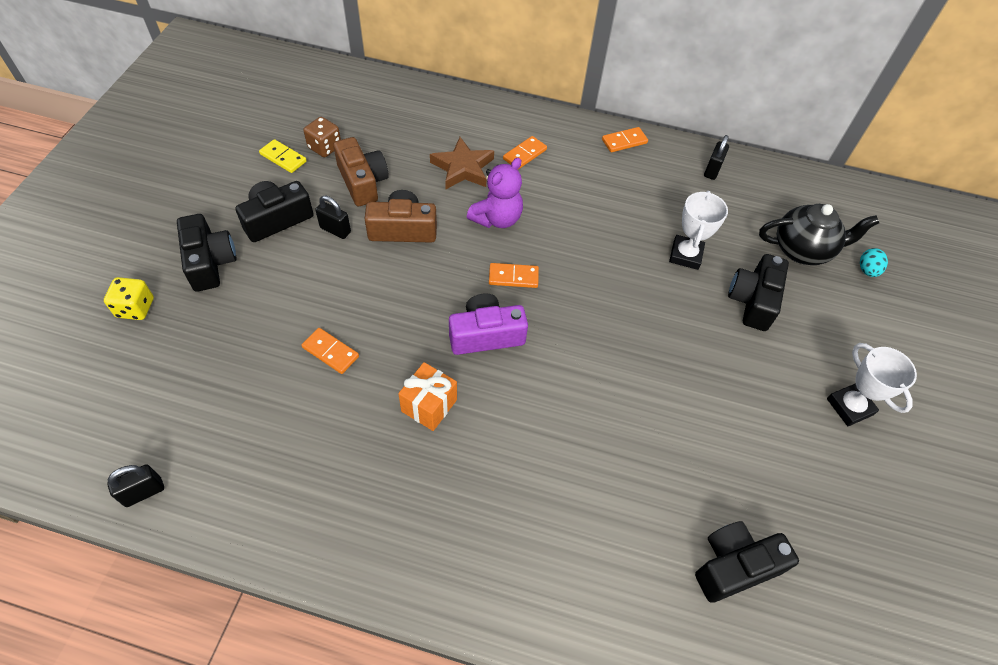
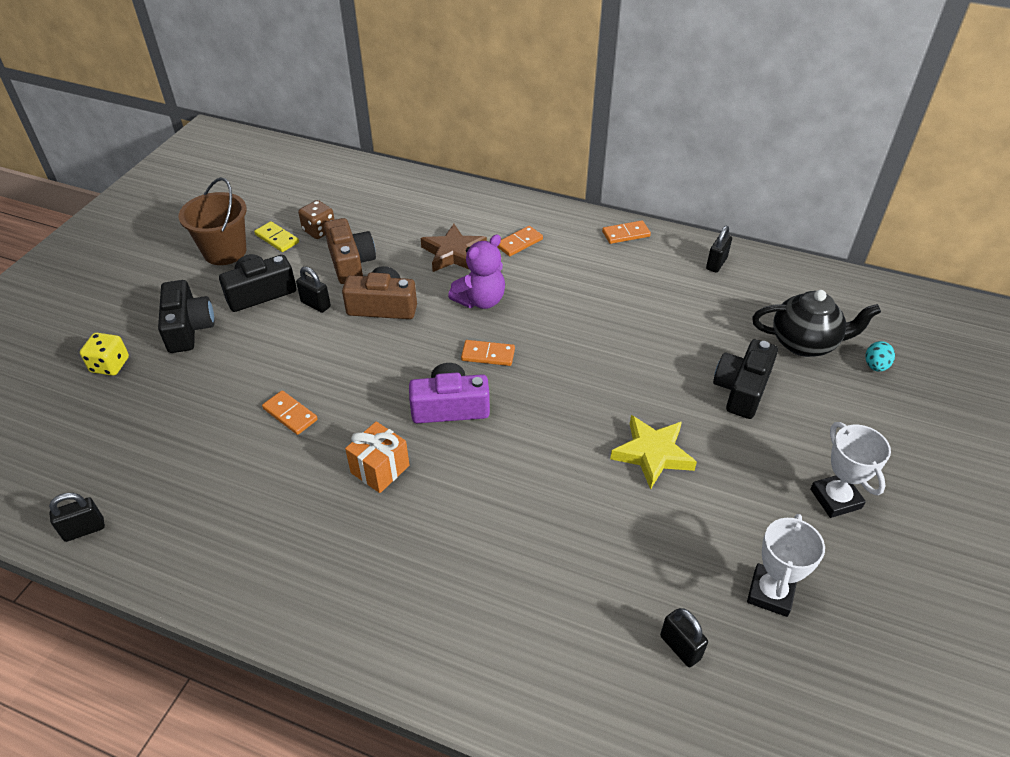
camera: 10 degrees right, 10 degrees down
(232, 174) = (225, 251): none -> brown bucket
(682, 372) = (652, 454): none -> yellow star
(685, 255) = (674, 342): white trophy -> white trophy (770, 593)
(734, 566) = (680, 647): black camera -> black padlock

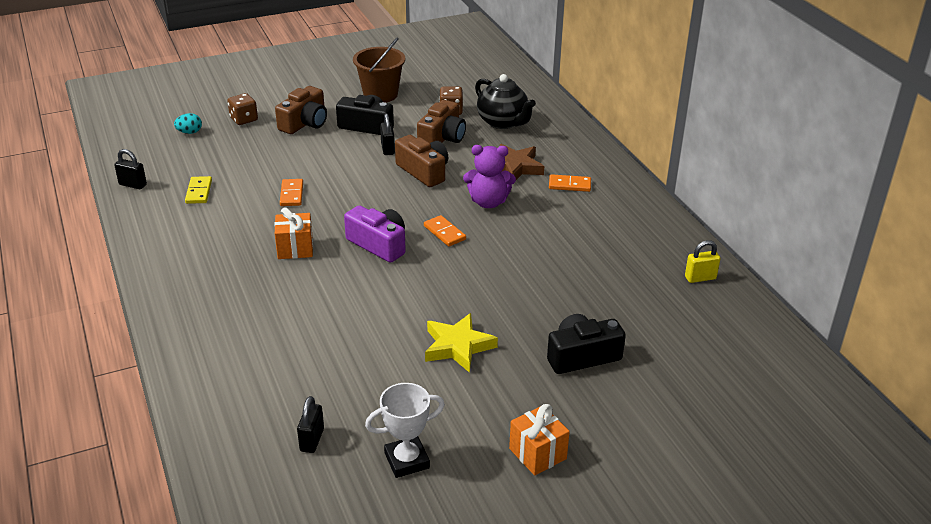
camera: 45 degrees right, 10 degrees down
(110, 365) = (244, 119): yellow dice -> brown dice
(188, 328) = (305, 123): black camera -> brown camera
(277, 238) = (419, 102): yellow domino -> yellow domino (199, 192)
(626, 234) = (659, 222): orange domino -> none
(716, 264) = (700, 278): black padlock -> yellow padlock
(805, 343) = (682, 364): black teapot -> black teapot (503, 122)
(835, 499) = (538, 453): white trophy -> orange gift
(875, 366) = (716, 412): turquoise egg -> turquoise egg (189, 132)

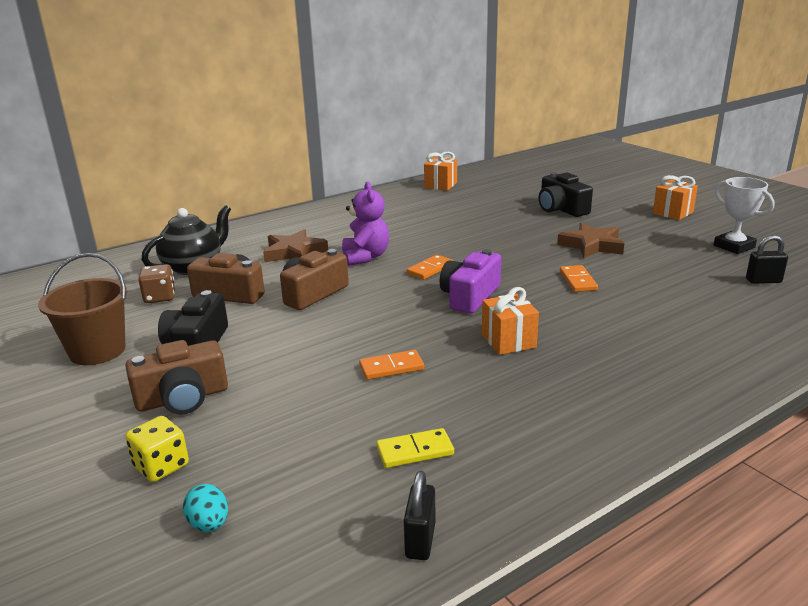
camera: 100 degrees left, 10 degrees down
(244, 119) = (161, 466): brown dice -> yellow dice
(305, 123) = (182, 398): brown camera -> brown camera turned 135 degrees clockwise
(387, 149) = (261, 322): black padlock -> none
(458, 346) = (592, 245): yellow star -> brown star
(569, 185) = (323, 229): orange domino -> orange domino (577, 281)
(700, 278) = (440, 185): yellow padlock -> orange gift

